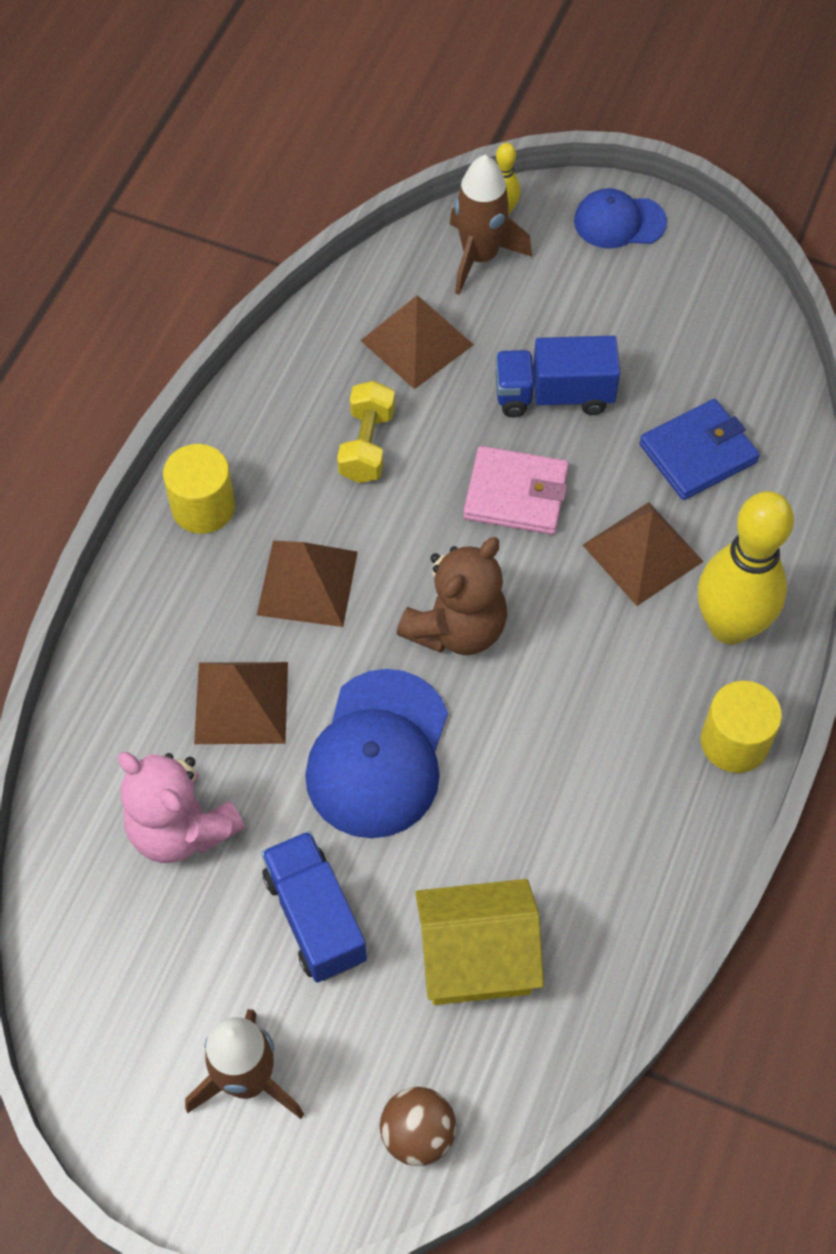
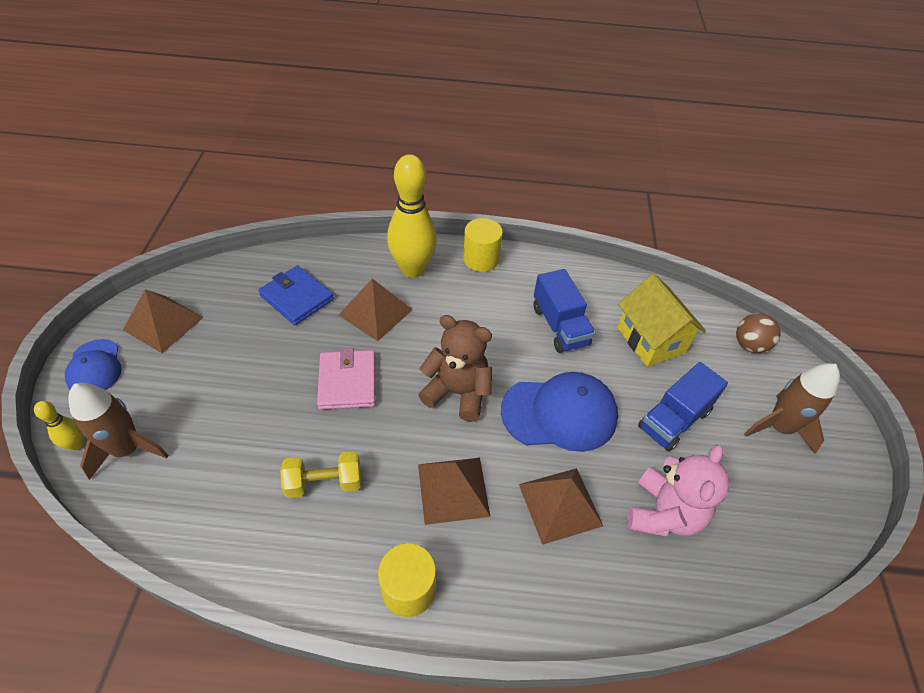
camera: 110 degrees left, 10 degrees down
(417, 342) = (219, 473): brown pyramid -> brown pyramid (163, 323)
(553, 395) = (261, 377): blue truck -> blue truck (560, 326)

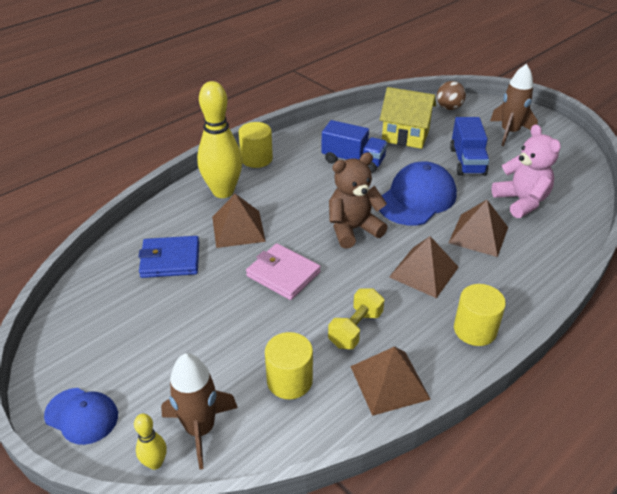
camera: 45 degrees left, 10 degrees down
(163, 323) = (91, 348): brown pyramid -> brown pyramid (389, 382)
(222, 474) = (289, 380): none -> yellow cylinder

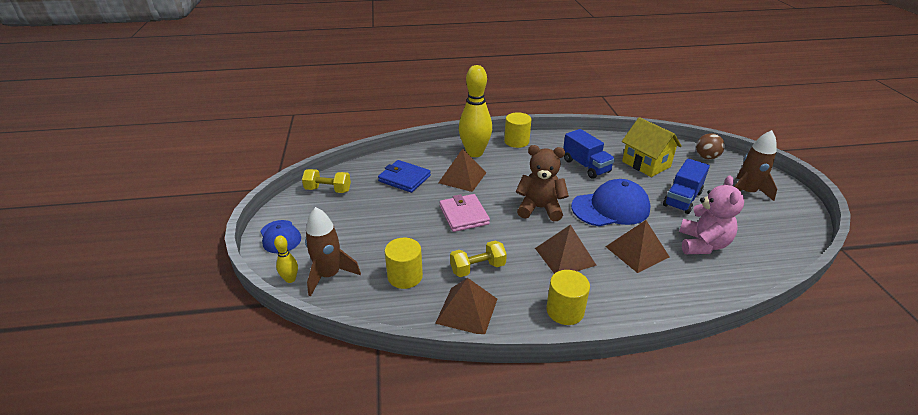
camera: 35 degrees right, 5 degrees down
(83, 320) = (328, 190): none -> yellow dumbbell

